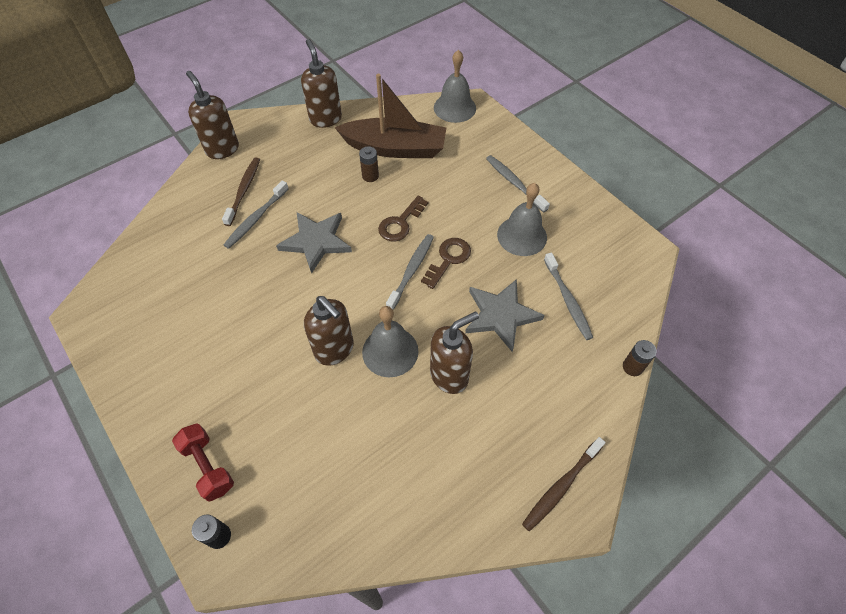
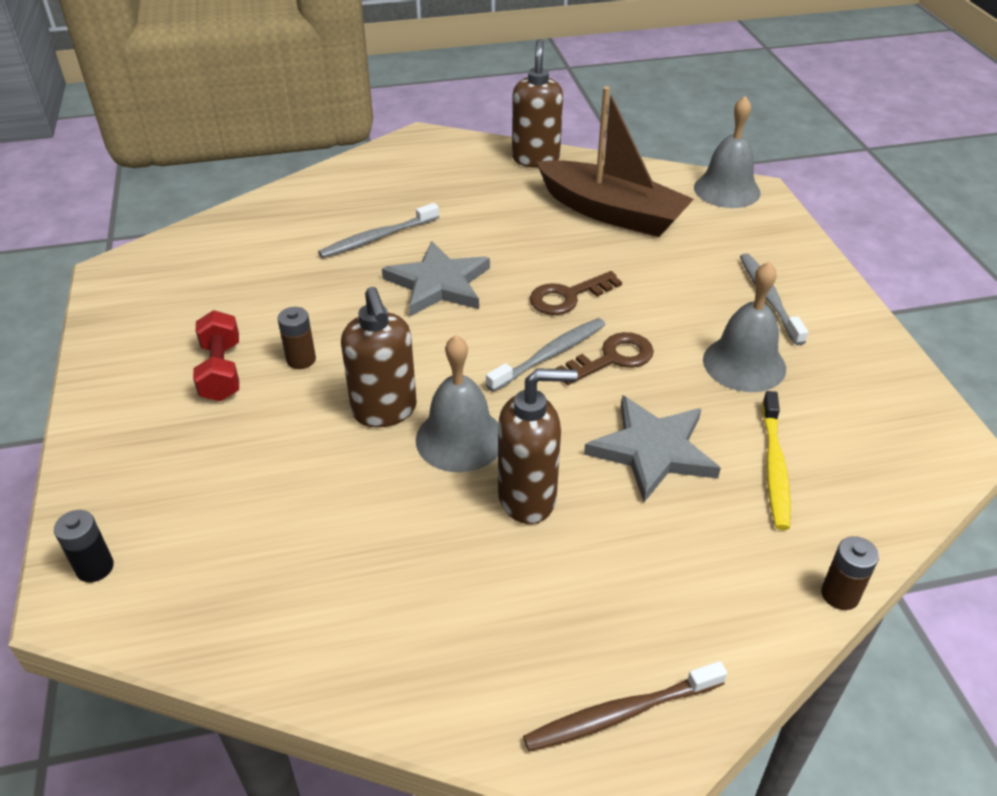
camera: 25 degrees right, 15 degrees down
(208, 466) = (137, 483): red dumbbell -> red dumbbell (221, 371)
(222, 149) = (383, 157): brown soap dispenser -> none
(244, 191) = (381, 205): brown toothbrush -> none
(370, 176) = (558, 234): brown battery -> brown battery (301, 359)
(567, 300) = (774, 466): grey toothbrush -> yellow toothbrush

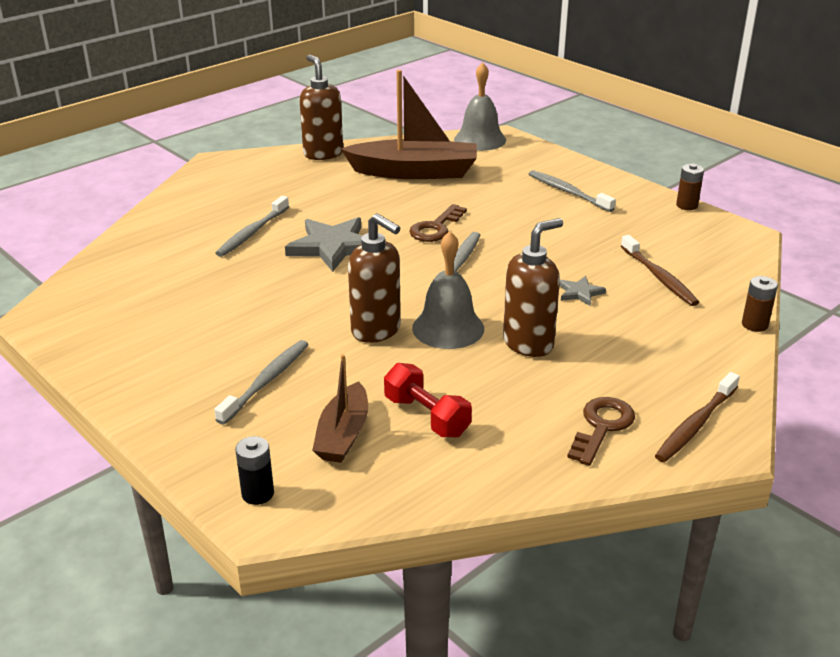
camera: 30 degrees left, 10 degrees down
(221, 371) = (219, 348): red dumbbell -> red dumbbell (426, 416)
(225, 431) = (266, 382): none -> grey toothbrush
(233, 532) = (343, 435): none -> brown boat
(301, 359) = (277, 322): brown battery -> brown battery (687, 205)
(612, 358) = (503, 253): brown key -> brown key (602, 426)
(652, 450) = (579, 293): grey star -> grey star, size x0.48
(744, 364) = (588, 231): grey bell -> none
(774, 466) = (659, 277): yellow toothbrush -> brown toothbrush

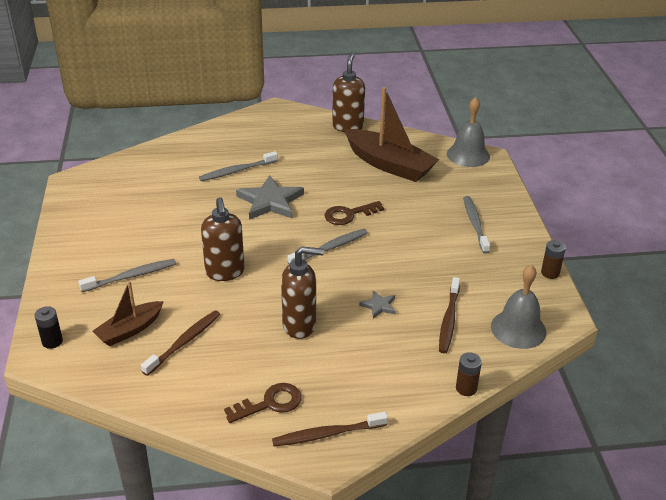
camera: 35 degrees right, 5 degrees up
(426, 416) = (184, 342): red dumbbell -> brown toothbrush
(448, 328) = (266, 291): grey bell -> grey bell (518, 329)

